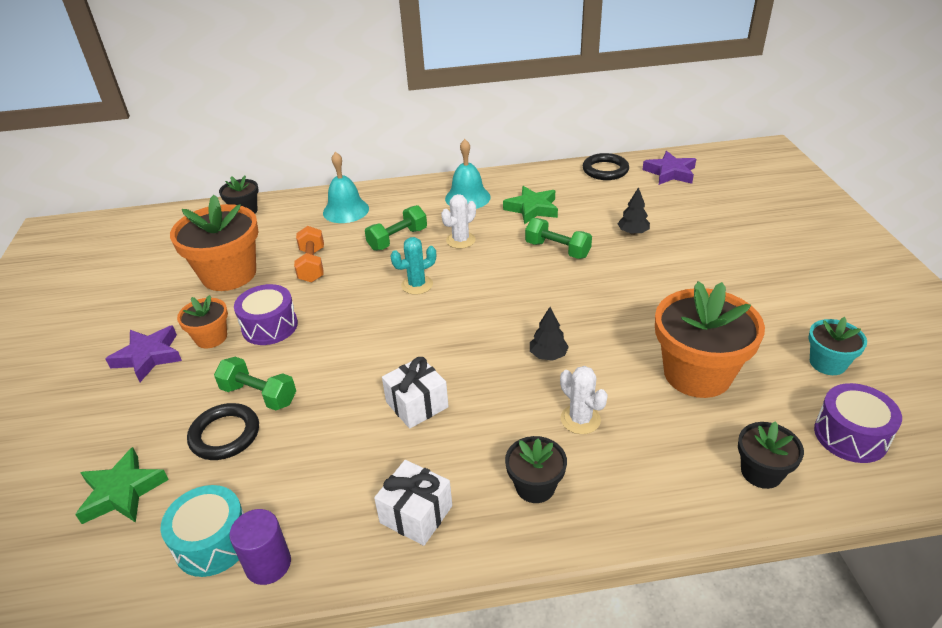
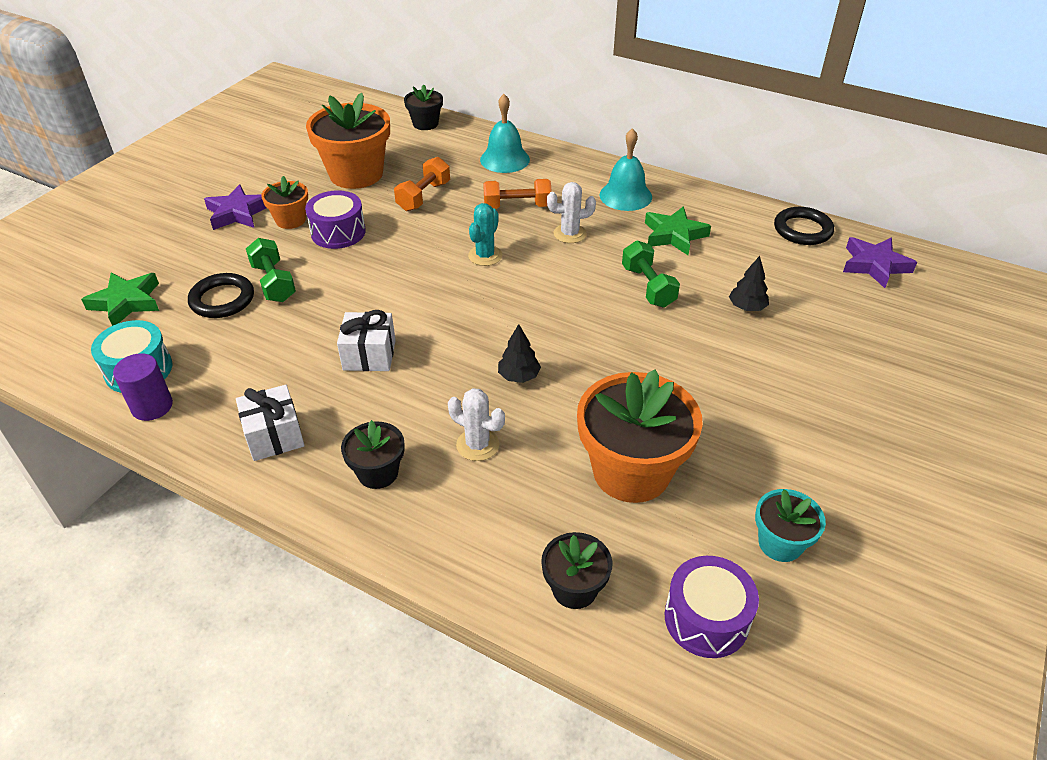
camera: 35 degrees right, 5 degrees up
(397, 239) = (517, 206): green dumbbell -> orange dumbbell
(417, 285) = (485, 256): turquoise cactus -> turquoise cactus turned 75 degrees counterclockwise
(580, 419) = (477, 445): white cactus -> white cactus turned 60 degrees counterclockwise

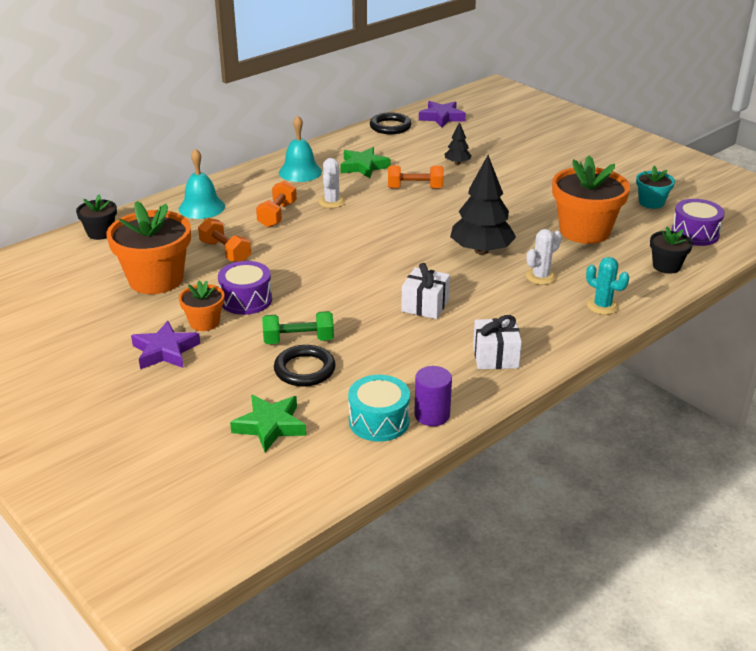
camera: 70 degrees left, 10 degrees down
(378, 472) = (551, 317): black flower pot -> none
(485, 256) = (334, 239): turquoise cactus -> turquoise cactus (602, 306)
(519, 376) = (481, 250): black tree -> black tree, size x2.05
(648, 286) = (415, 188): green dumbbell -> orange dumbbell

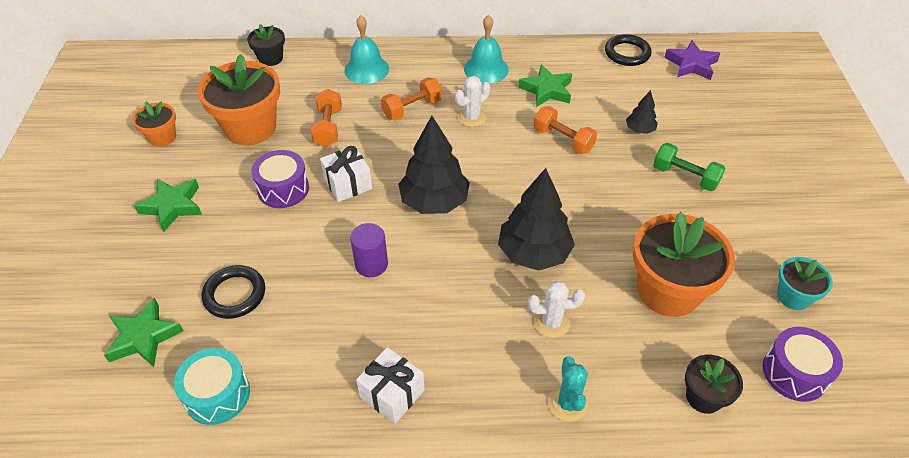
camera: 40 degrees right, 15 degrees up
(165, 351) = (173, 206): purple star -> green star
(204, 322) = (229, 194): orange flower pot -> orange flower pot (162, 137)
(298, 340) = (267, 259): green dumbbell -> green dumbbell (685, 177)
(375, 256) = (434, 202): none -> black tree
(425, 305) = (407, 287): white gift -> white gift (348, 184)
(432, 415) = (262, 421): purple cylinder -> purple cylinder (371, 264)

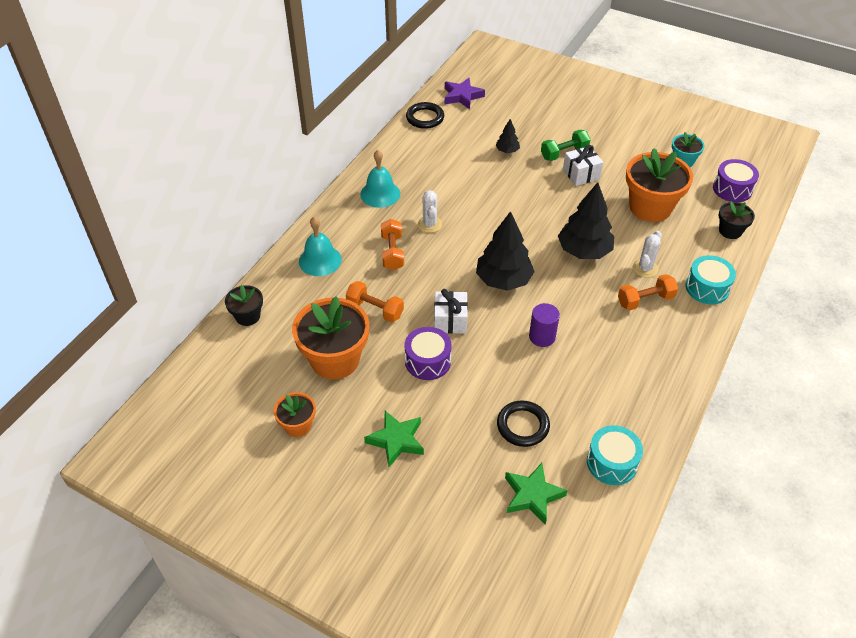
camera: 60 degrees left, 0 degrees up
(392, 393) = (659, 366): white gift -> white gift (581, 174)
(547, 90) = (431, 174): green star -> none
(563, 140) = (489, 190): orange dumbbell -> orange dumbbell (645, 300)
(568, 403) = (707, 288): turquoise cactus -> turquoise drum

